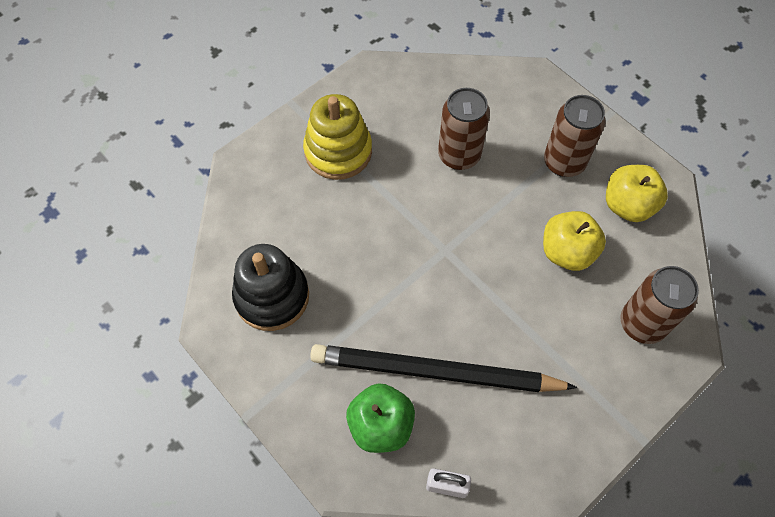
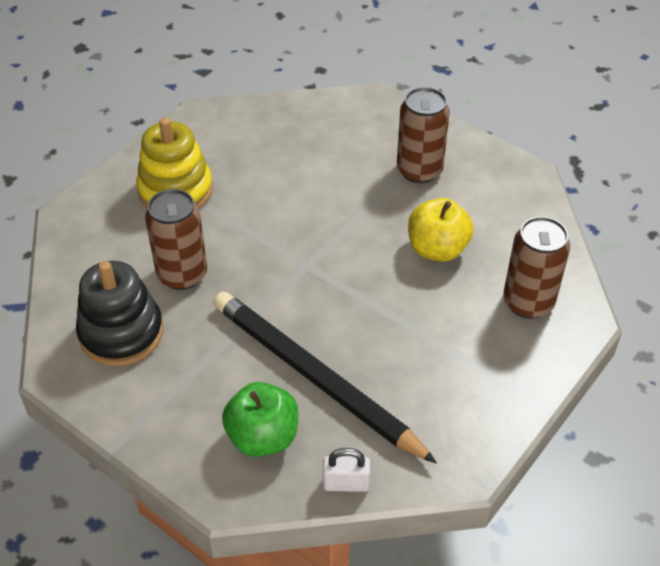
camera: 10 degrees left, 15 degrees down
(436, 372) = (316, 378): black pencil -> black pencil turned 45 degrees clockwise
(459, 155) = (307, 178): brown can -> brown can (182, 274)
(628, 205) = (492, 200): yellow apple -> none

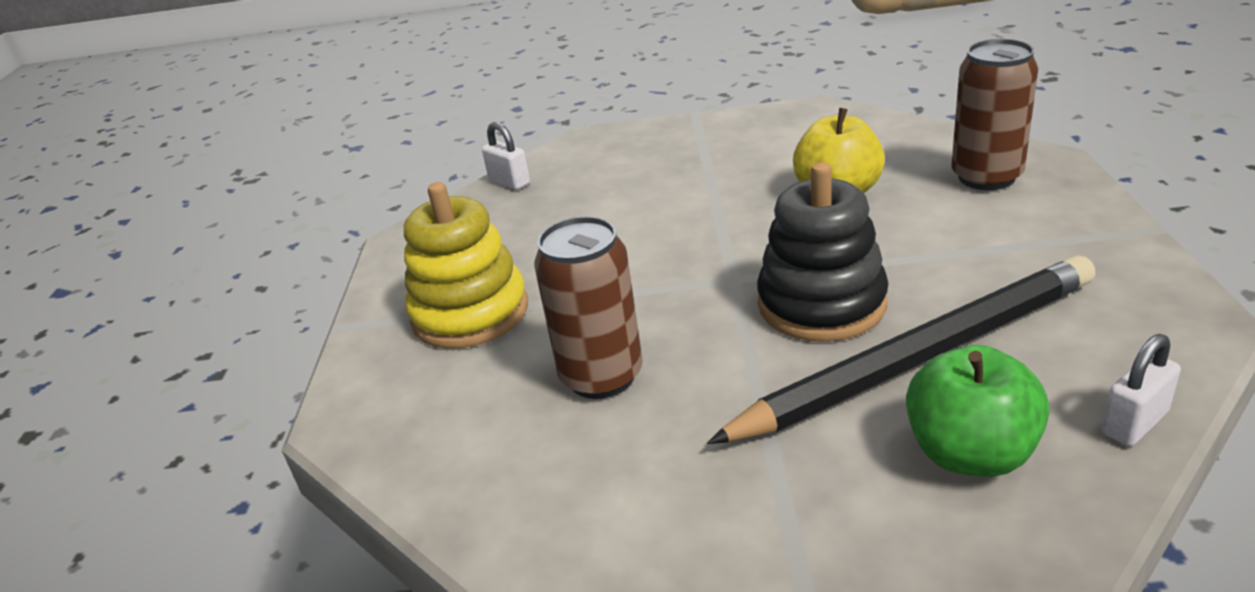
camera: 35 degrees left, 15 degrees down
(121, 333) = (613, 485): black stacking toy -> black stacking toy (821, 304)
(295, 106) = (509, 182): none -> white padlock
(316, 378) = (919, 358): black pencil -> black pencil turned 150 degrees clockwise
(419, 170) = (718, 156): brown can -> none

